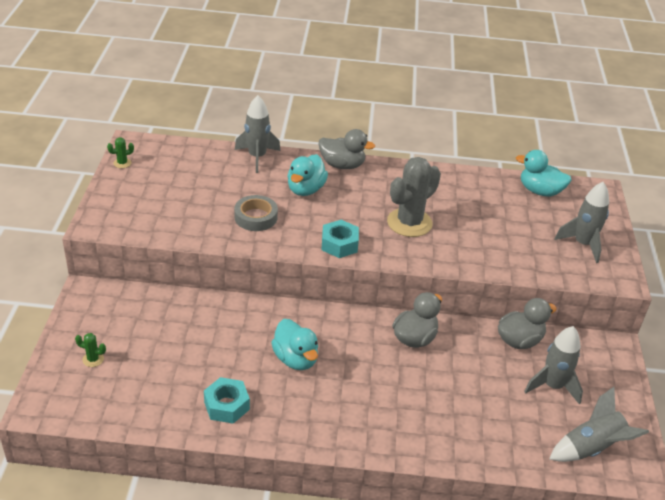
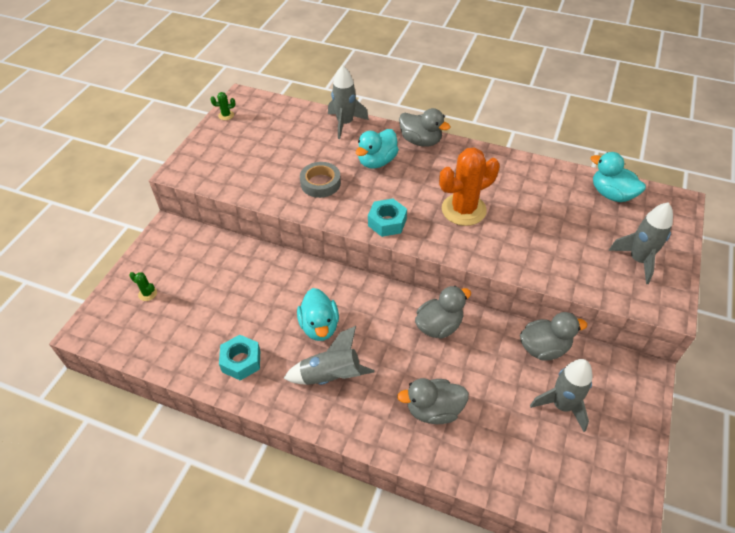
camera: 20 degrees right, 10 degrees up
(409, 223) = (463, 210): grey cactus -> orange cactus
(438, 412) = (434, 410): none -> grey duck
(591, 448) = (580, 485): grey rocket -> grey rocket (331, 376)

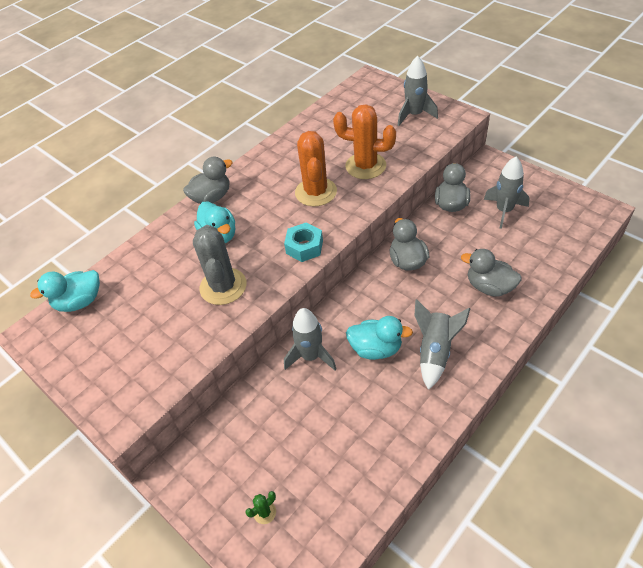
camera: 65 degrees left, 0 degrees up
(226, 115) = (51, 355): green cactus -> none
(241, 361) = (394, 425): turquoise nut -> none
(320, 183) = (223, 286): grey tape -> grey cactus
(345, 123) = (146, 247): grey rocket -> grey rocket (311, 356)
(434, 410) = (489, 287): grey duck -> grey duck turned 105 degrees clockwise
(523, 238) = (365, 166): none -> orange cactus
(611, 194) = (343, 106): turquoise duck -> turquoise duck (80, 302)

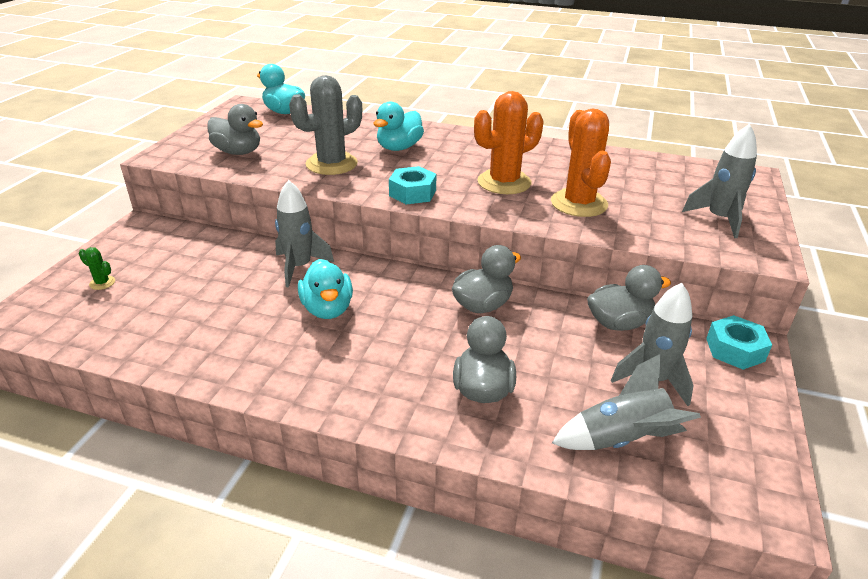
camera: 60 degrees right, 15 degrees down
(212, 197) = (449, 133): grey duck -> grey duck (238, 152)
(435, 352) = (341, 358): grey rocket -> grey rocket (621, 439)
(491, 168) = (735, 350): none -> turquoise nut

